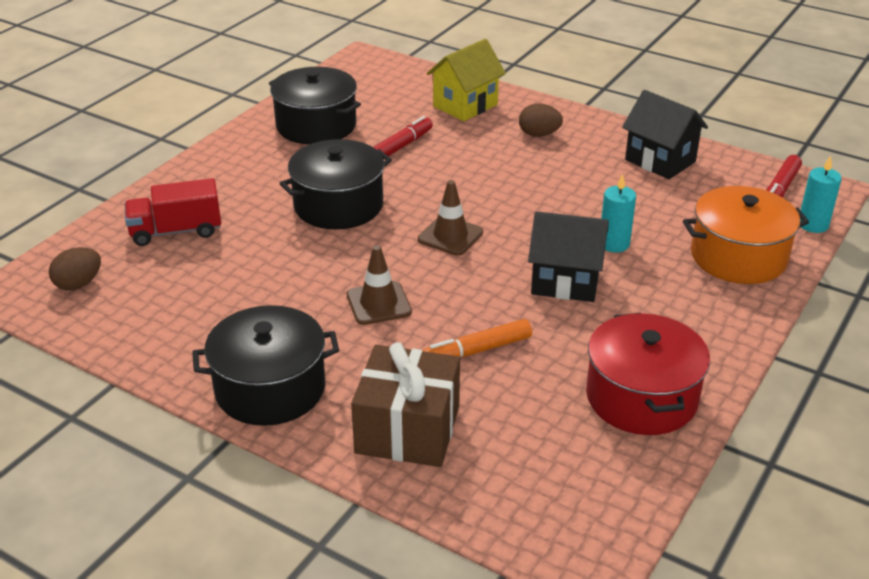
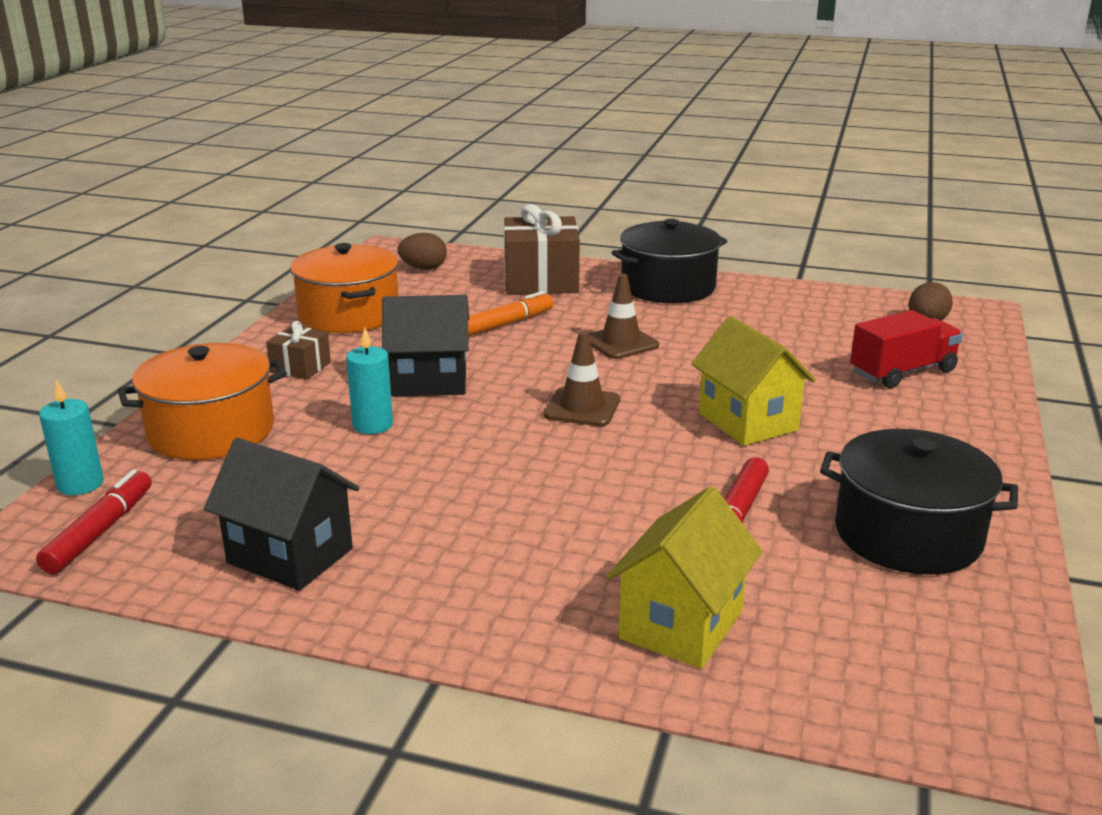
camera: 165 degrees right, 10 degrees down
(338, 205) = (748, 422): black pot -> yellow house
(539, 134) = (512, 577): brown egg -> brown egg (423, 268)
(641, 397) = (349, 314): red pot -> orange pot
(681, 319) = (300, 367): none -> brown gift

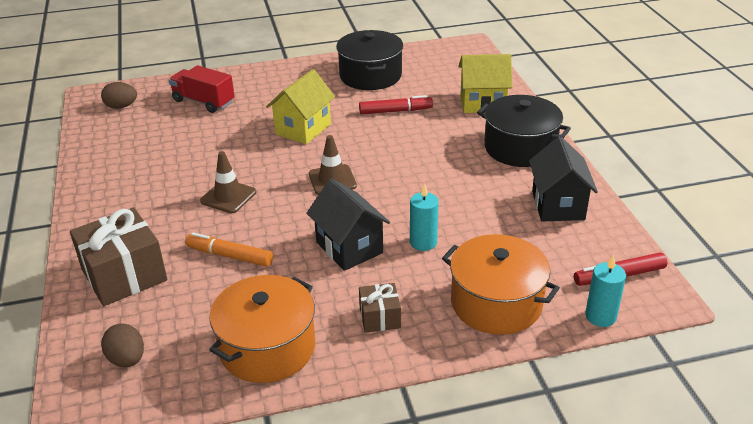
camera: 120 degrees left, 10 degrees up
(668, 287) = (106, 210): black pot -> black pot (520, 148)

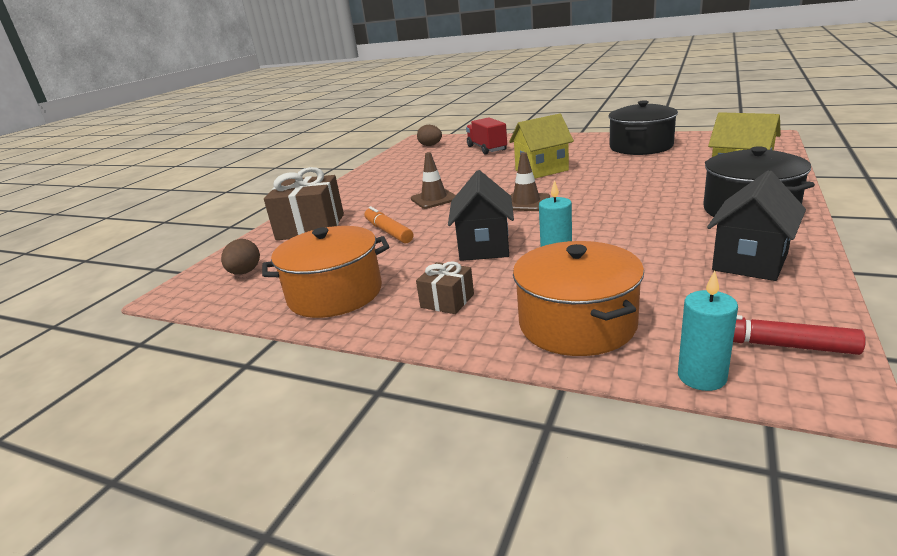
camera: 40 degrees right, 10 degrees down
(395, 111) = (638, 169): red marker -> none

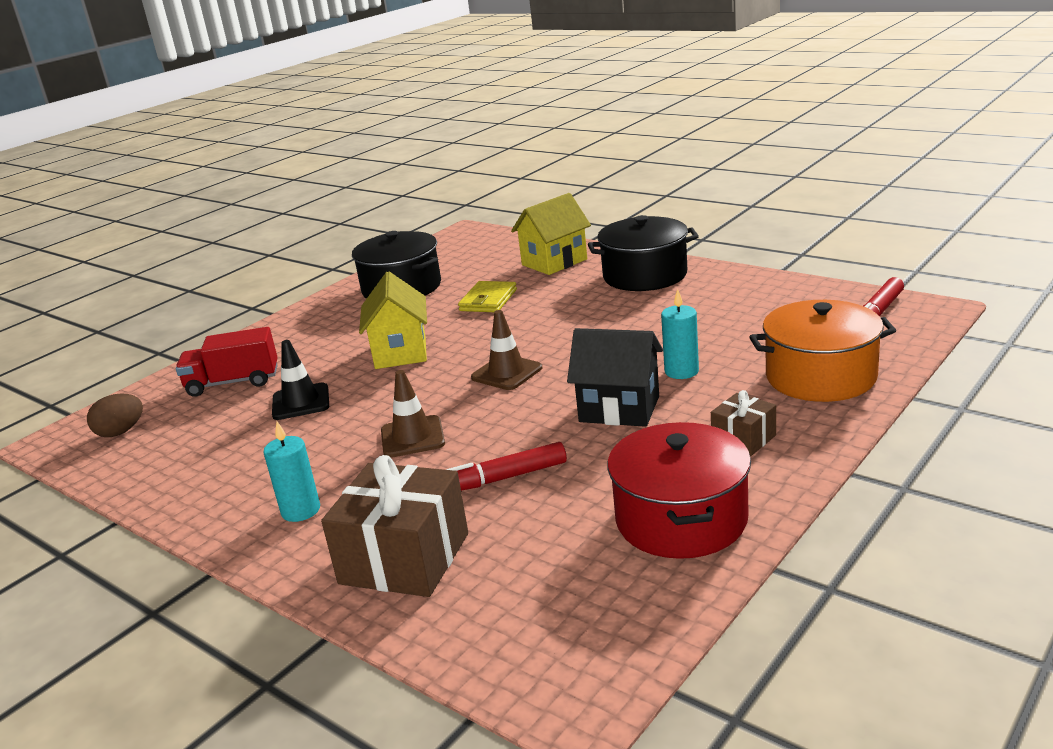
camera: 75 degrees left, 0 degrees up
(245, 272) = (546, 620): brown egg -> none
(335, 294) = (681, 519): orange pot -> red pot
(388, 232) = (504, 478): orange marker -> red marker
(469, 166) = (301, 402): none -> black traffic cone
(641, 172) = (488, 300): none -> yellow wallet
(701, 377) = (912, 342): turquoise candle -> turquoise candle (301, 510)
(750, 261) = (747, 295): black house -> none

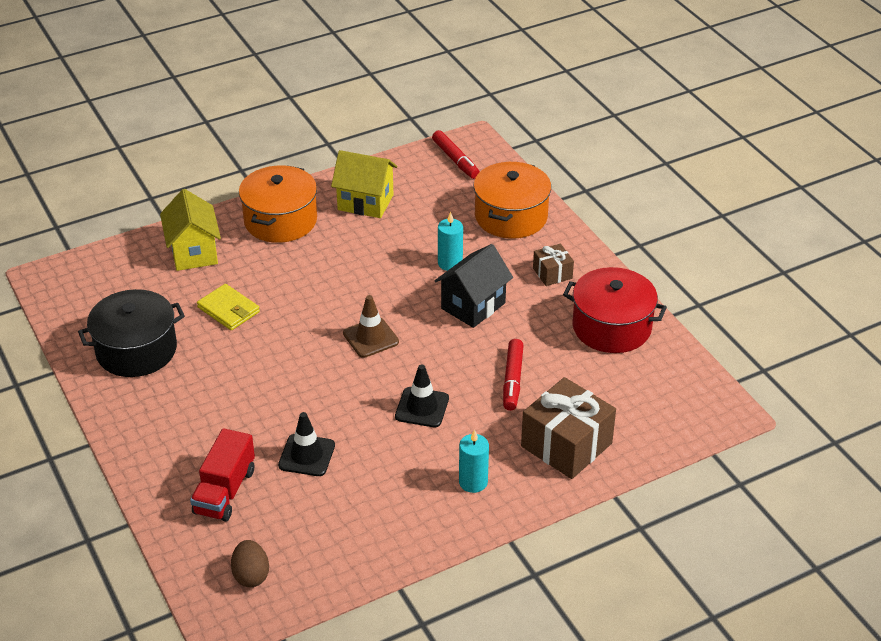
camera: 70 degrees left, 15 degrees up
(400, 352) = (275, 382): yellow house -> yellow house (365, 202)
(412, 437) = (422, 407): brown traffic cone -> black traffic cone
(645, 275) = (280, 220): black pot -> orange pot

